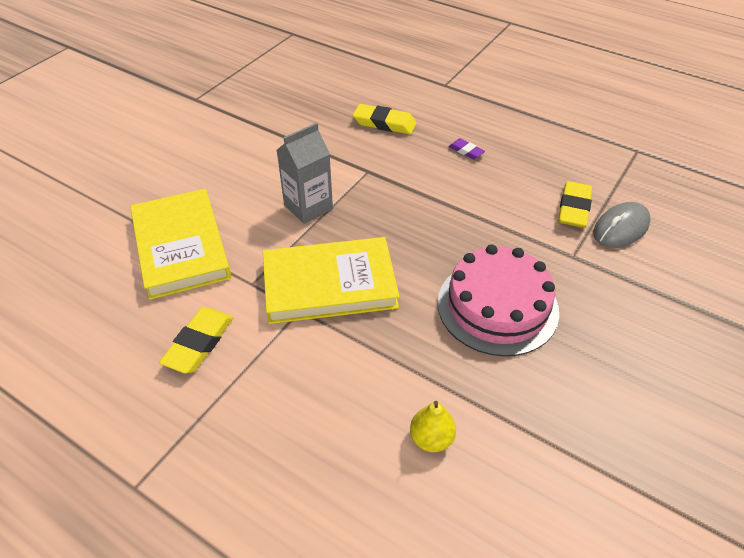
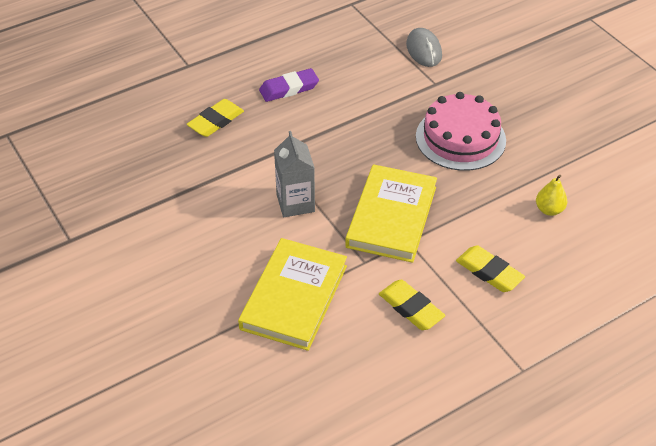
camera: 65 degrees left, 0 degrees up
(181, 247) = (294, 297): yellow book -> yellow book turned 75 degrees counterclockwise
(466, 151) = (289, 88): purple eraser -> purple eraser, size x1.77
(574, 208) = (390, 62): yellow eraser -> yellow eraser (489, 272)

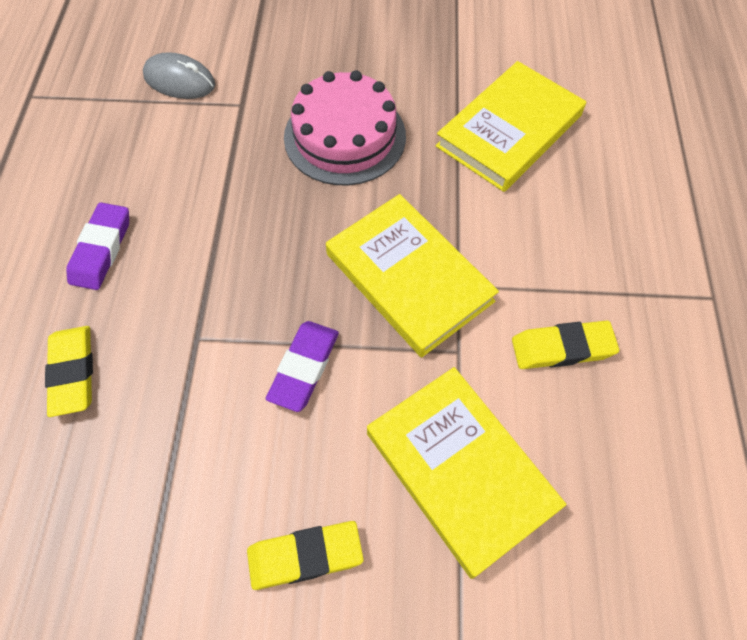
camera: 55 degrees left, 15 degrees up
(295, 203) = (304, 367): grey carton -> purple eraser
(489, 272) = (559, 238): yellow eraser -> yellow eraser (305, 556)
(549, 210) = (509, 131): yellow pear -> yellow book

